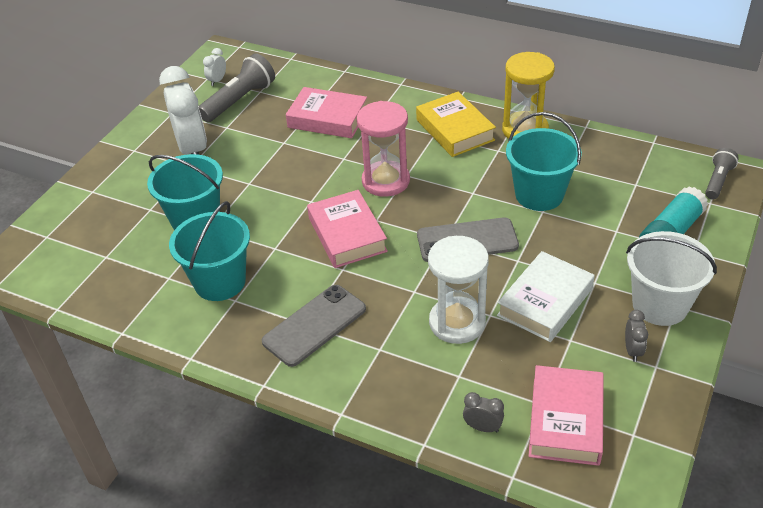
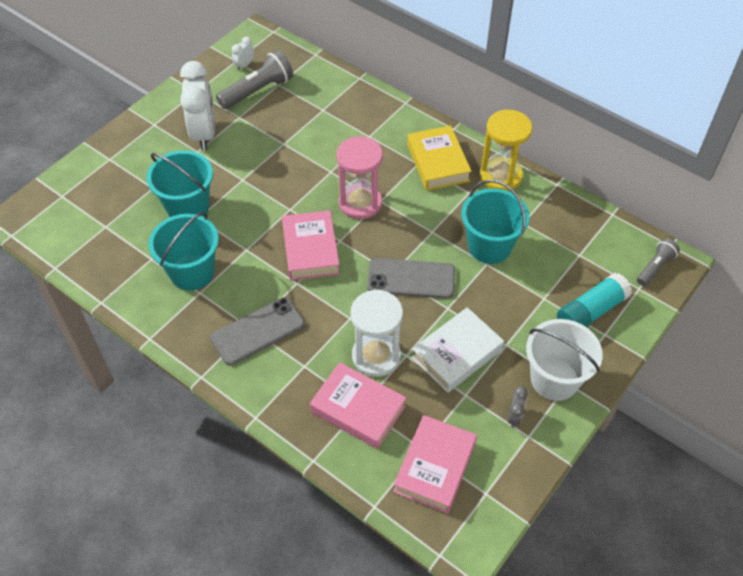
camera: 10 degrees right, 10 degrees up
(328, 118) = (329, 126): pink book -> pink book (358, 409)
(482, 427) = (365, 457): grey clock -> none

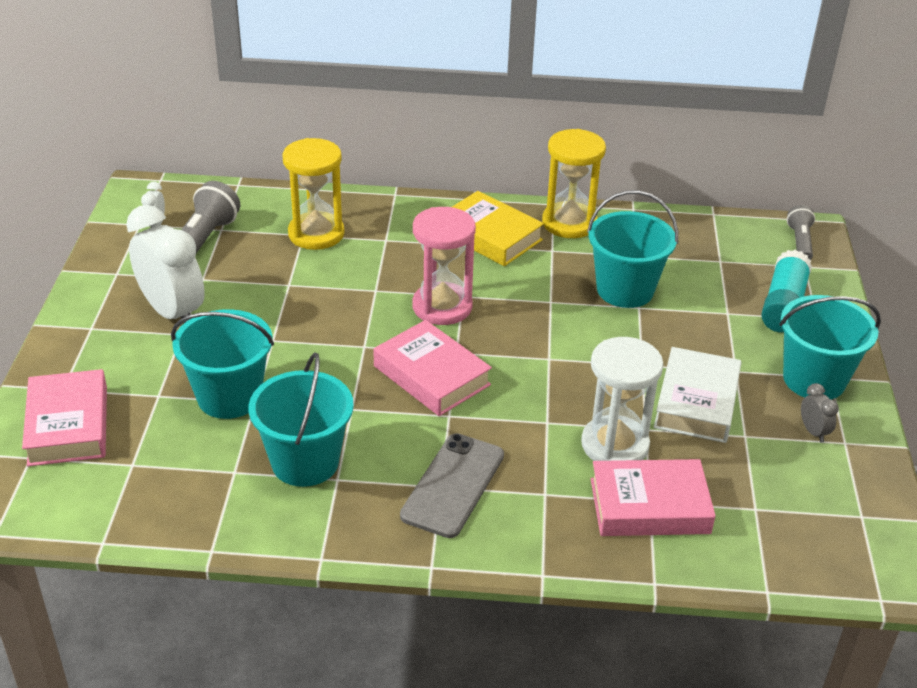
camera: 35 degrees left, 15 degrees down
(331, 112) = (316, 234): none -> yellow hourglass
(411, 278) = (574, 354): grey phone -> none
(434, 467) = (787, 519): pink book -> pink book (68, 425)
(554, 379) = (814, 380): white bucket -> turquoise bucket

